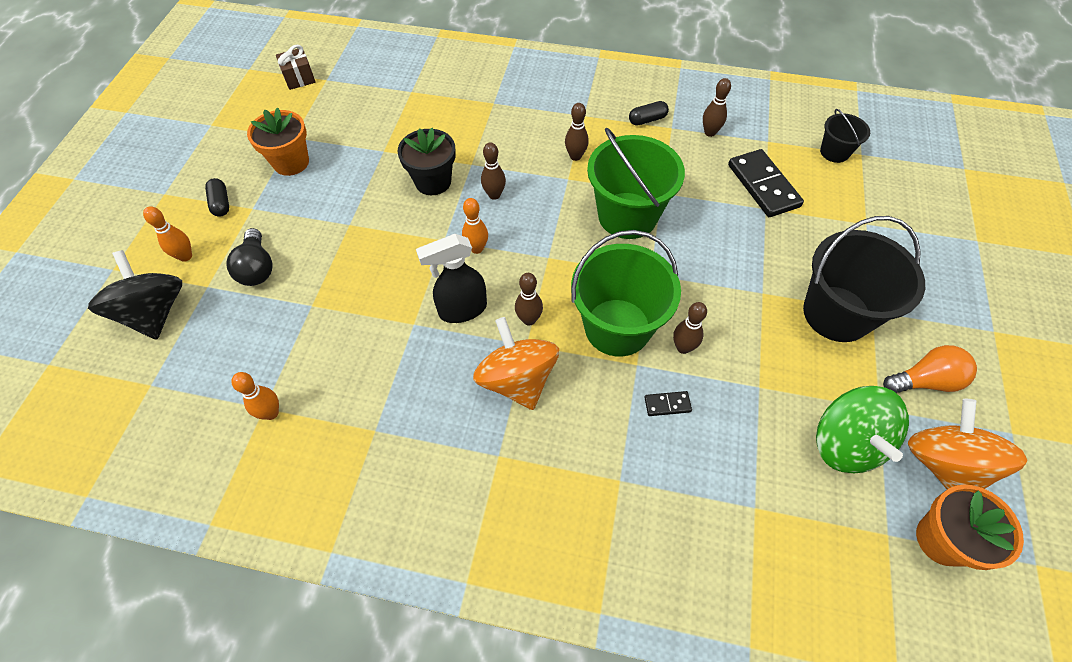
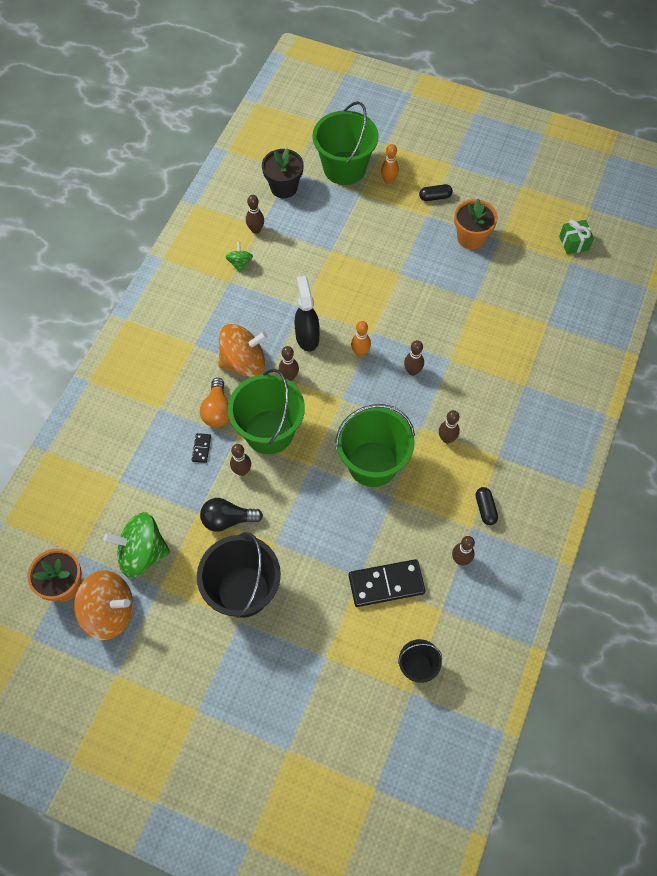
camera: 100 degrees right, 5 degrees up
(155, 313) = (344, 168): black spinning top -> green bucket
(257, 268) = (370, 220): black light bulb -> black light bulb (227, 520)
(271, 413) = (256, 230): orange bowling pin -> brown bowling pin
(299, 78) = (573, 243): brown gift -> green gift
(338, 423) = (240, 263): none -> green spinning top
(433, 182) = (434, 330): black flower pot -> black flower pot (284, 187)
(924, 381) = (171, 631): orange light bulb -> orange light bulb (217, 410)

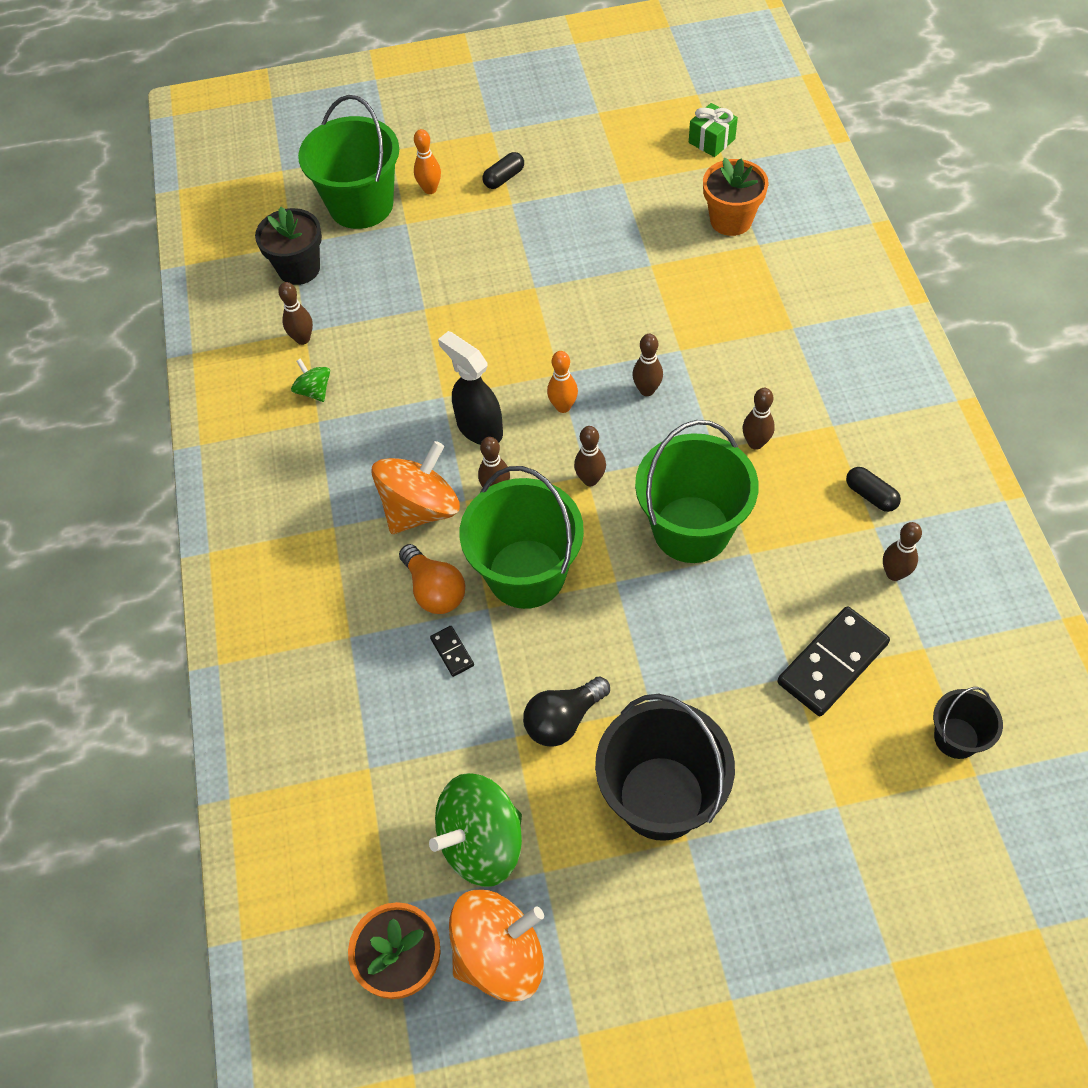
camera: 30 degrees left, 5 degrees down
(242, 471) = (531, 645): brown bowling pin -> brown bowling pin (590, 480)
(471, 238) = (587, 200): orange flower pot -> orange flower pot (731, 220)

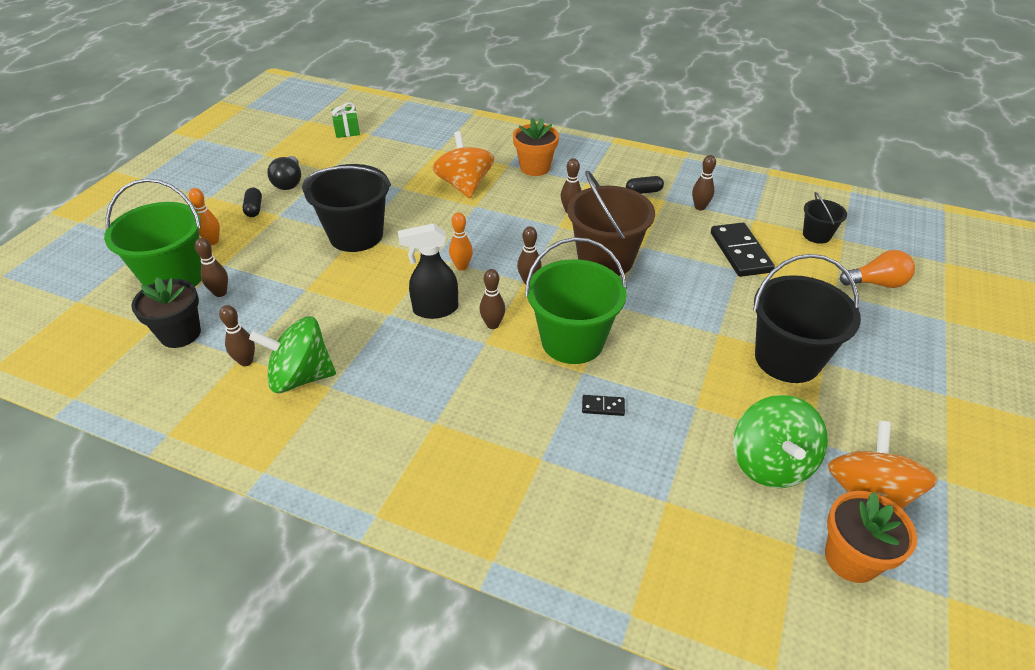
camera: 60 degrees left, 15 degrees down
(314, 391) = (301, 377): green spinning top -> green spinning top, size x2.04
(420, 509) = (469, 368): orange spinning top -> orange spinning top (464, 186)
(434, 590) = (543, 392): orange light bulb -> orange light bulb (876, 283)
(535, 286) = (356, 235): none -> black bucket
(563, 720) = (699, 376): black light bulb -> black light bulb (289, 182)
(647, 390) = (489, 230): brown bowling pin -> brown bowling pin (220, 293)
(691, 529) = (605, 259): green bucket -> brown bucket
(731, 220) = (410, 150): orange flower pot -> orange flower pot (535, 168)

